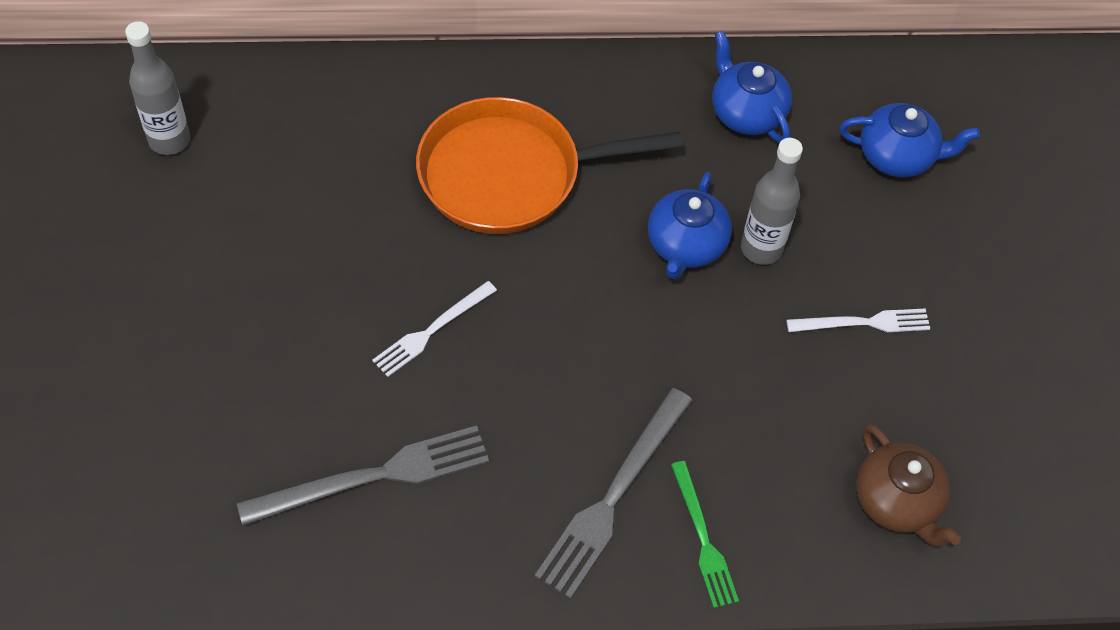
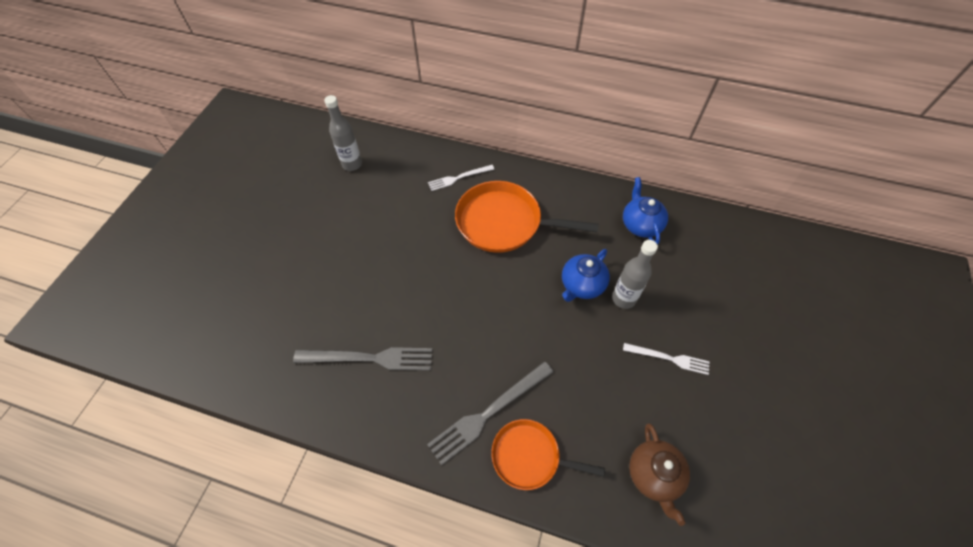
camera: 25 degrees right, 0 degrees up
(432, 330) = (432, 290): white fork -> white fork (459, 178)
(703, 539) = (529, 456): green fork -> orange pan
(897, 157) = (719, 270): blue teapot -> none

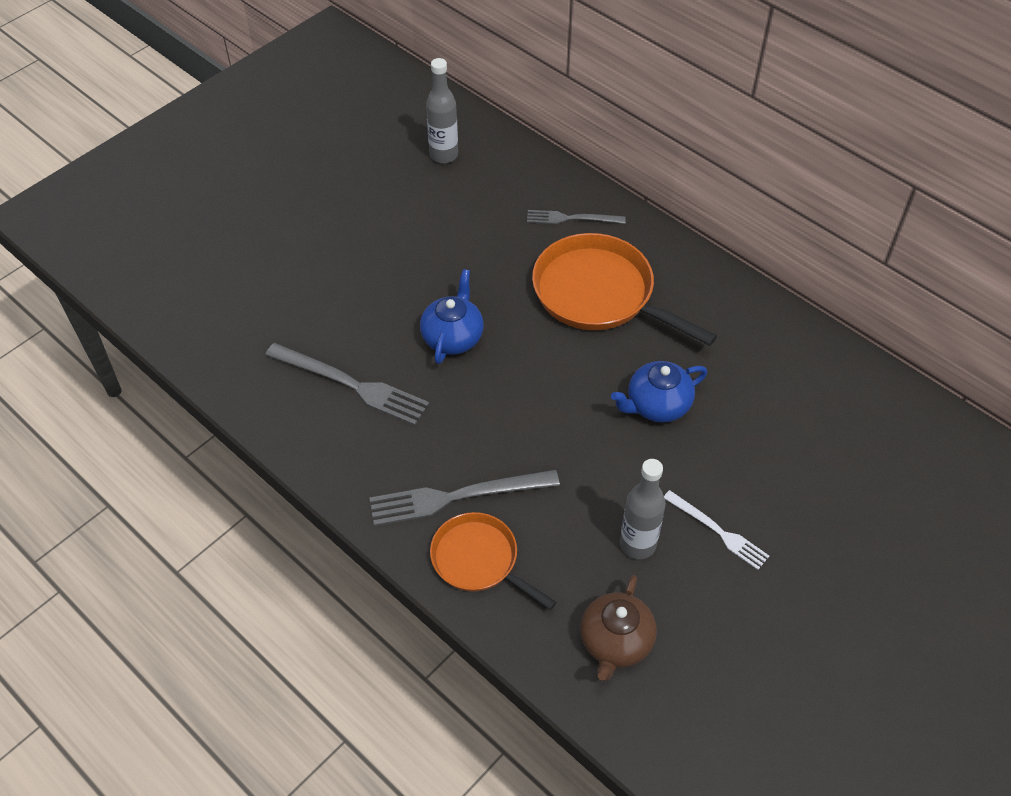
camera: 25 degrees right, 5 degrees down
(459, 178) = (571, 218): white fork -> grey fork
(623, 299) = (702, 442): grey bottle -> grey bottle (637, 544)
(640, 224) = (785, 363): blue teapot -> blue teapot (453, 337)

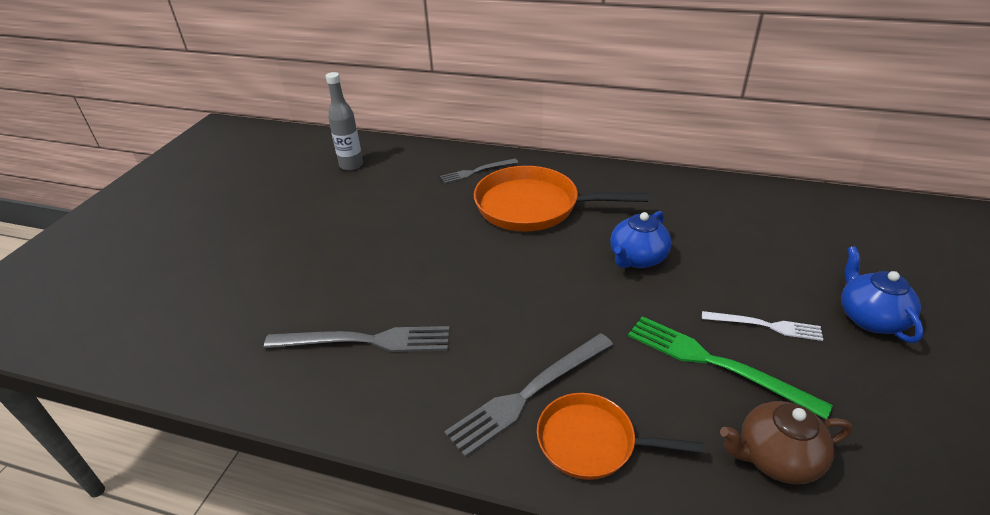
camera: 25 degrees left, 15 degrees down
(453, 337) = (437, 272): blue teapot -> blue teapot (869, 318)
(615, 642) = (776, 458): brown teapot -> brown teapot turned 90 degrees clockwise
(637, 544) = (715, 363): grey bottle -> green fork

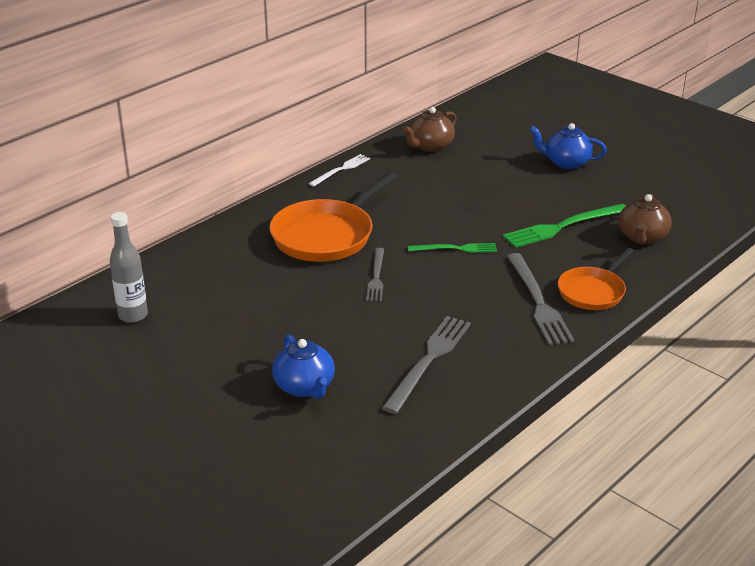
camera: 65 degrees left, 5 degrees down
(476, 171) = (236, 246): grey fork -> grey fork (376, 277)
(583, 291) = (456, 249): none -> green fork
(637, 258) = (439, 215): blue teapot -> blue teapot (305, 387)
(761, 208) = (430, 146): none -> brown teapot
(765, 325) = (545, 197): white fork -> white fork (341, 170)

